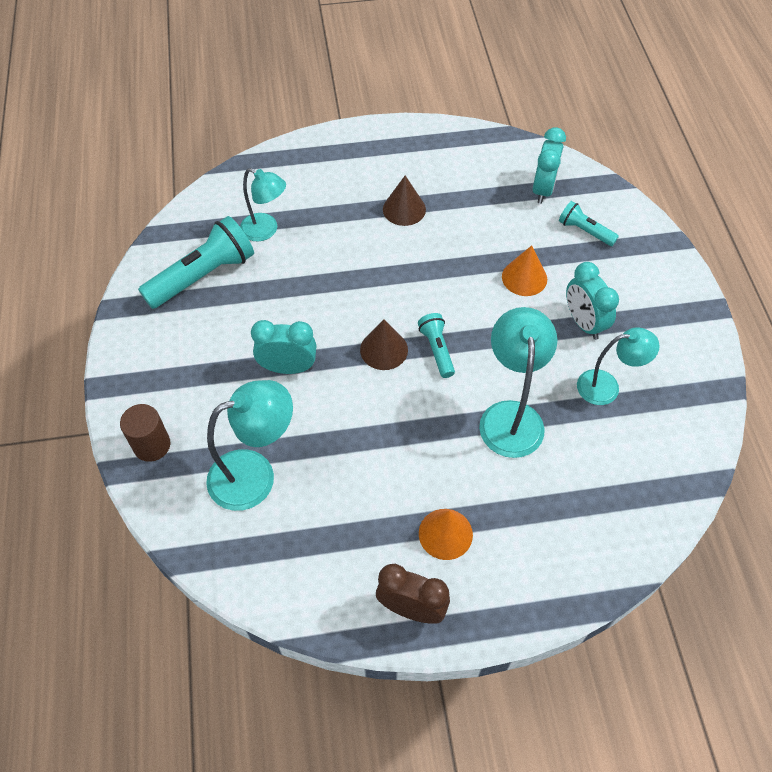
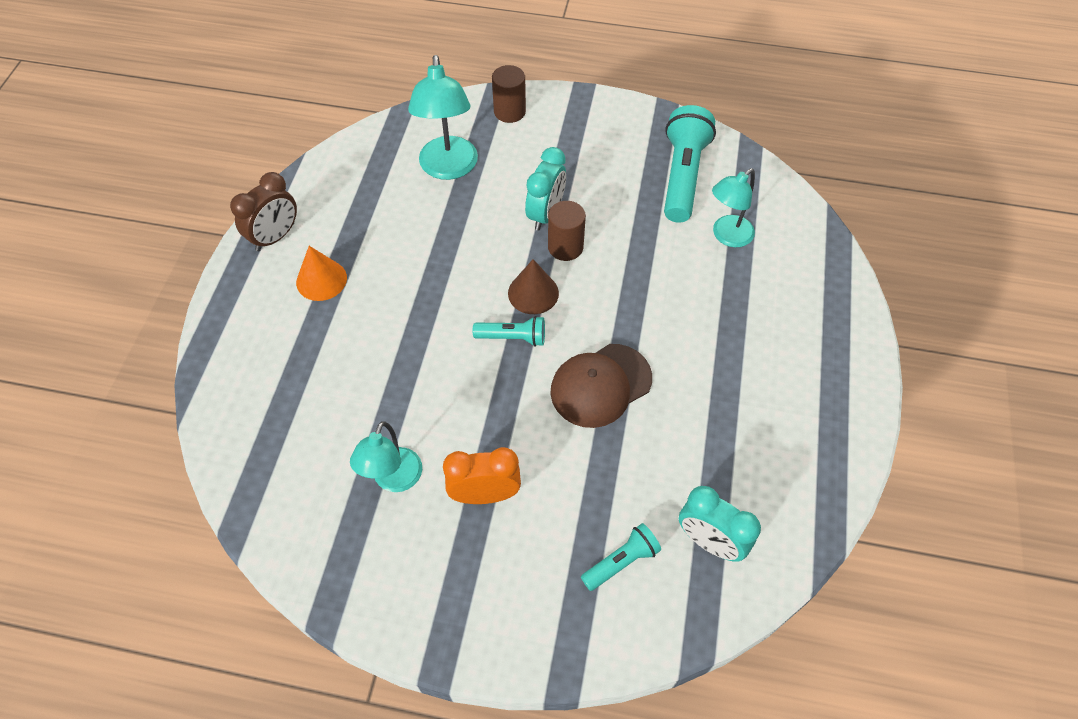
camera: 110 degrees right, 0 degrees up
(203, 275) = (682, 176): turquoise flashlight -> turquoise flashlight turned 150 degrees counterclockwise
(322, 341) = (565, 247): none -> brown cylinder
(404, 209) = (721, 371): brown cone -> none
(453, 278) = (600, 385): none -> brown cap
(510, 416) = (406, 374): turquoise lamp -> none
(524, 277) = (573, 458): orange cone -> none
(583, 323) = (485, 494): turquoise clock -> orange clock

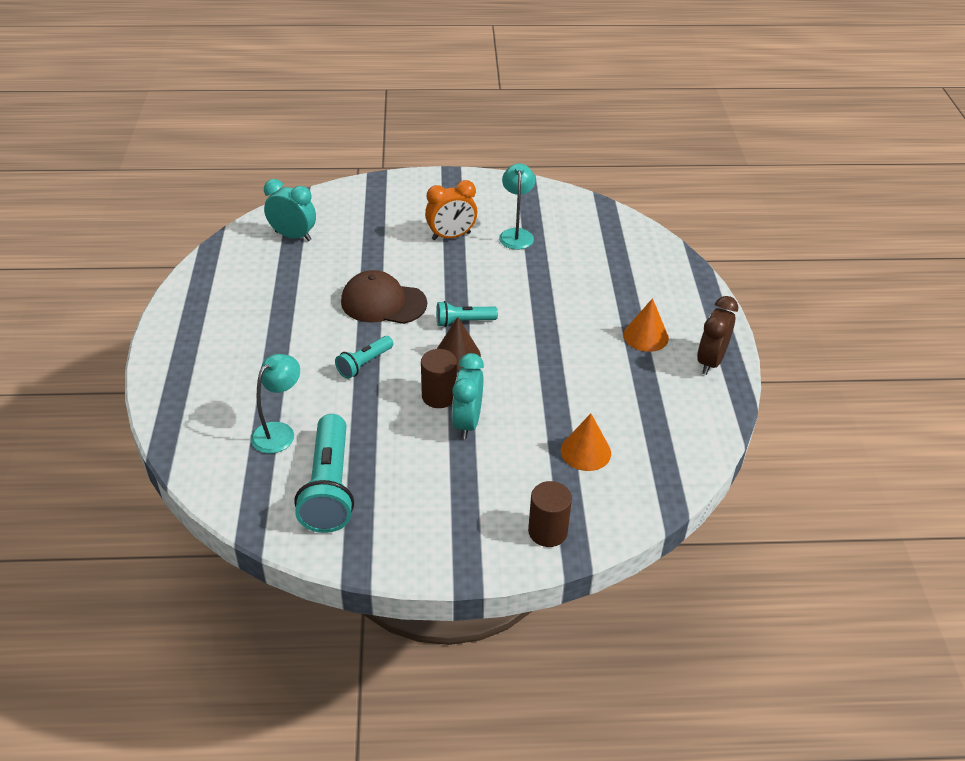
camera: 165 degrees right, 15 degrees down
(448, 168) = (585, 451): turquoise lamp -> orange cone
(600, 385) = (383, 303): brown cap -> brown cap turned 120 degrees counterclockwise
(621, 561) = (351, 220): turquoise flashlight -> turquoise flashlight (364, 364)

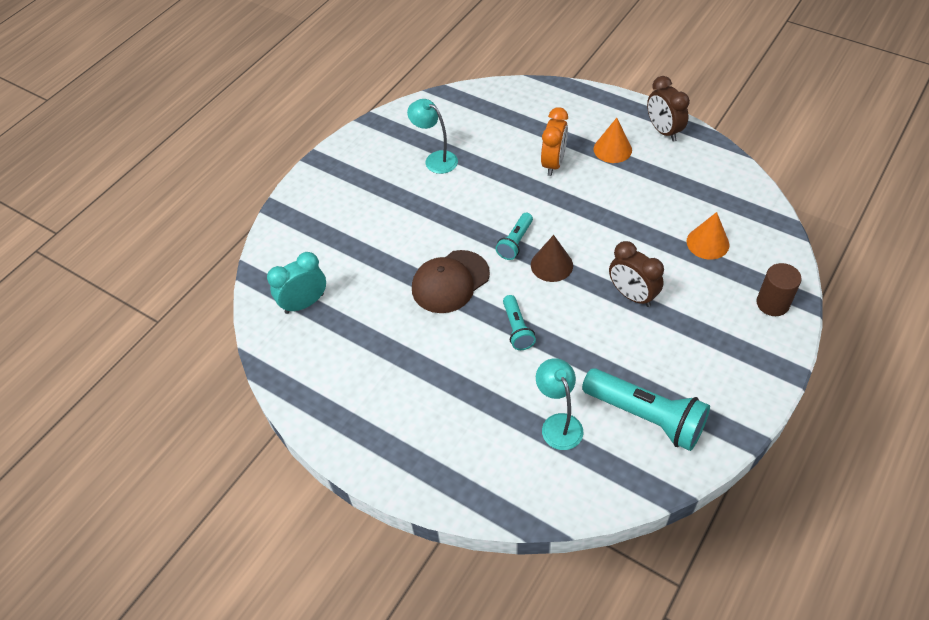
camera: 50 degrees left, 10 degrees up
(439, 396) = (590, 298): brown cylinder -> none
(451, 236) = (402, 199): orange clock -> orange clock (553, 163)
(467, 422) = (632, 295): turquoise clock -> brown clock

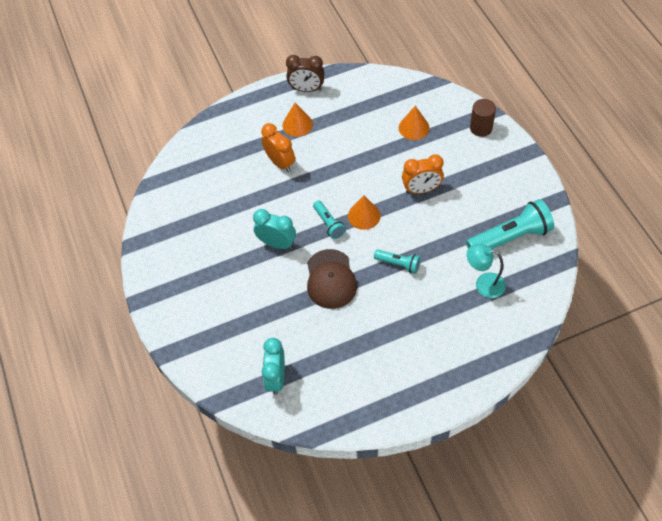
camera: 55 degrees left, 5 degrees up
(435, 159) = (213, 226): turquoise lamp -> none
(456, 216) = (277, 243): none -> turquoise clock
(551, 265) = (364, 215): brown cone -> orange cone
(632, 295) = (421, 189): brown clock -> orange clock

